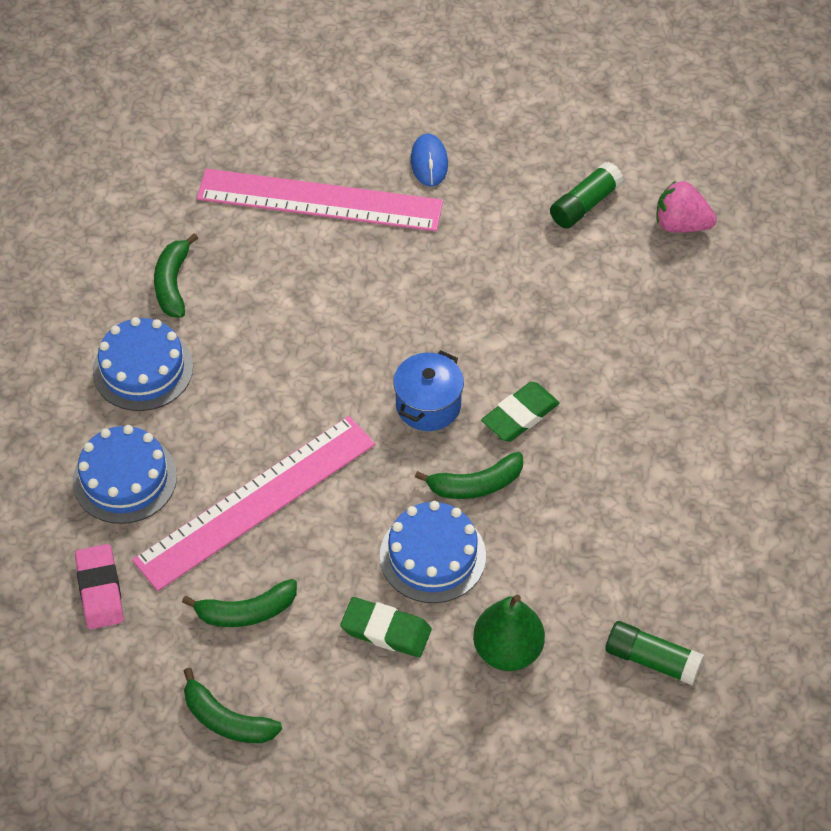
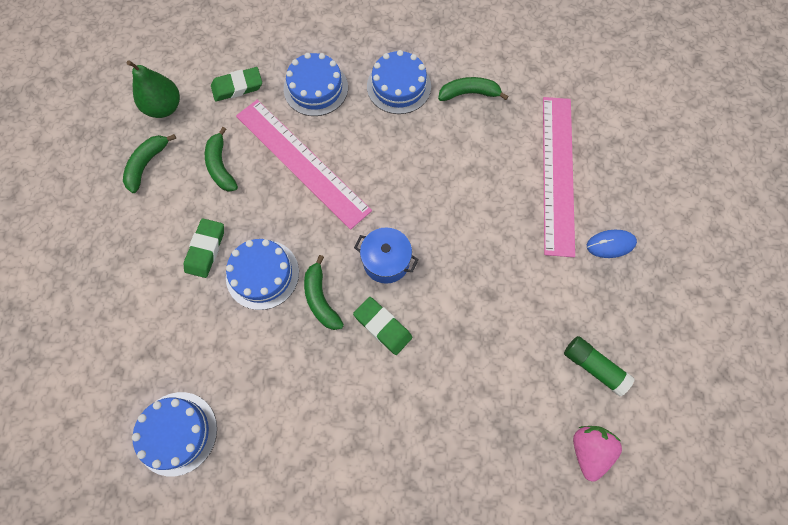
camera: 85 degrees right, 15 degrees up
(100, 590) = (237, 87): pink eraser -> green eraser
(507, 650) = (188, 329): green pear -> green pear (164, 107)
(651, 660) = (176, 433): green glue stick -> blue cake

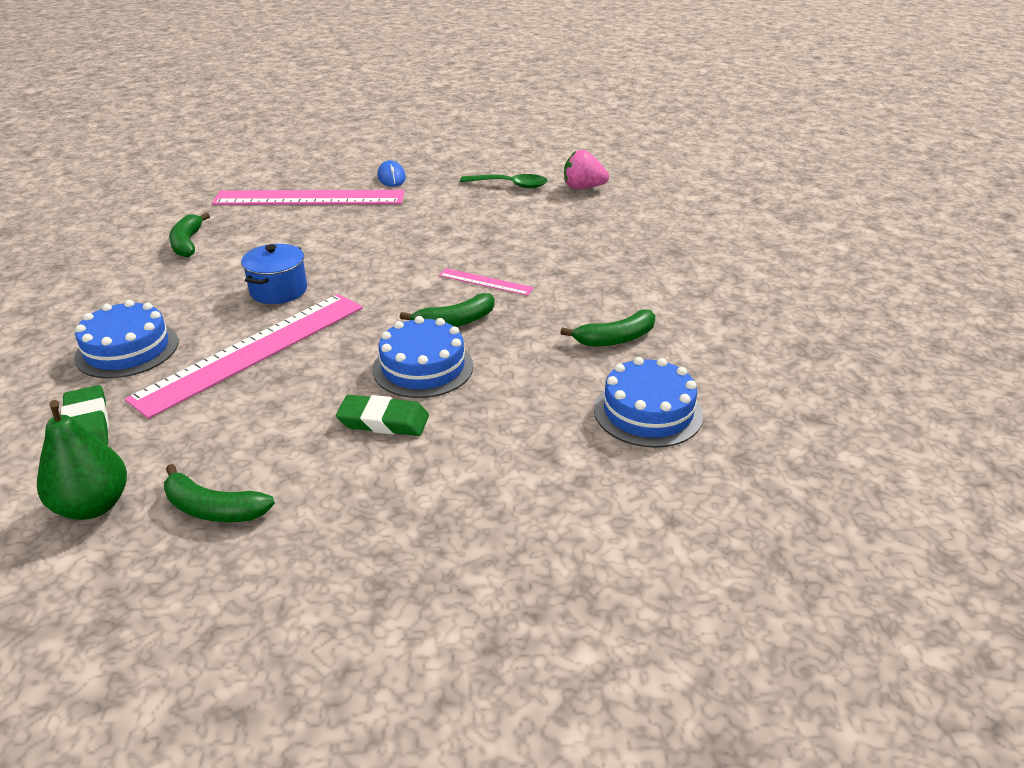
camera: 95 degrees left, 35 degrees down
(221, 166) = (240, 423): green banana -> green banana (615, 339)
(382, 326) = (485, 282): green eraser -> pink ruler
(386, 261) = (406, 283): blue pot -> blue pot (278, 290)
(399, 86) = (155, 287): blue cake -> none
(593, 366) = (510, 185): green glue stick -> green spoon

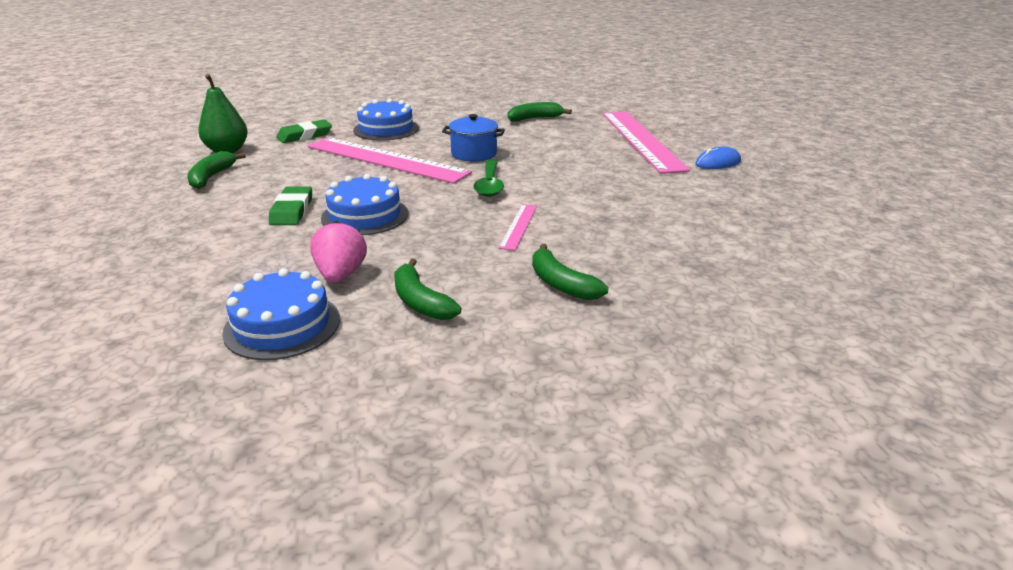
camera: 80 degrees right, 5 degrees down
(455, 322) = (439, 220): green banana -> green banana (561, 284)
(510, 185) = (758, 218): green spoon -> green spoon (489, 185)
(583, 188) = (798, 262): pink strawberry -> pink strawberry (340, 275)

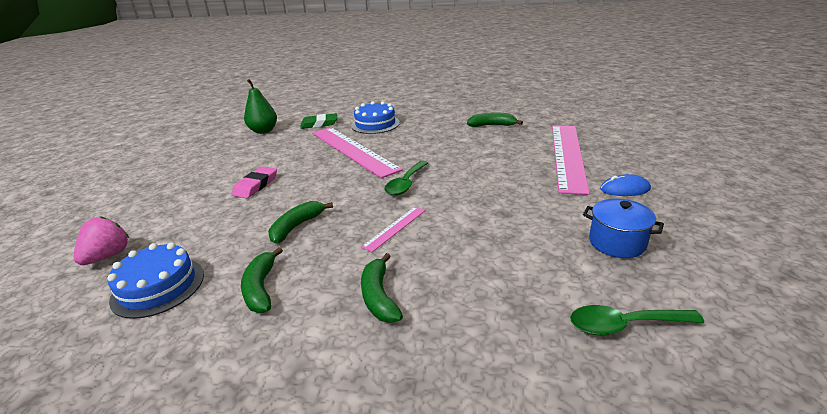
camera: 25 degrees right, 0 degrees up
(212, 177) = (236, 150): green banana -> green banana (297, 226)
(292, 210) = (256, 185): green eraser -> pink eraser
(340, 275) = (233, 249): pink strawberry -> pink strawberry (108, 256)
(365, 215) = (296, 198): blue cake -> none
(474, 154) = (418, 153): blue pot -> blue pot (617, 242)
(794, 262) = (624, 325): none -> green spoon

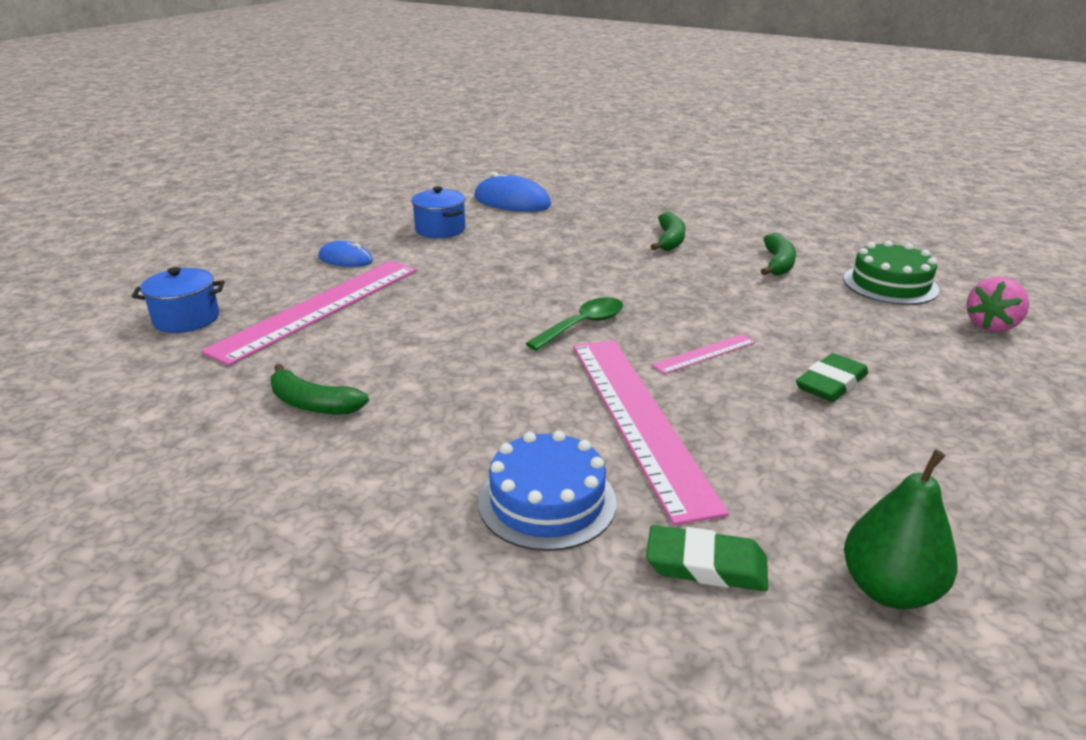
camera: 160 degrees left, 0 degrees up
(158, 287) = (890, 284): blue cake -> green cake
(256, 185) = (831, 383): pink eraser -> green eraser
(297, 226) = (748, 306): green banana -> none
(394, 228) = (630, 280): pink ruler -> pink ruler (705, 354)
(618, 135) = (186, 319): none -> blue pot
(624, 325) = (512, 202): green spoon -> blue mouse

